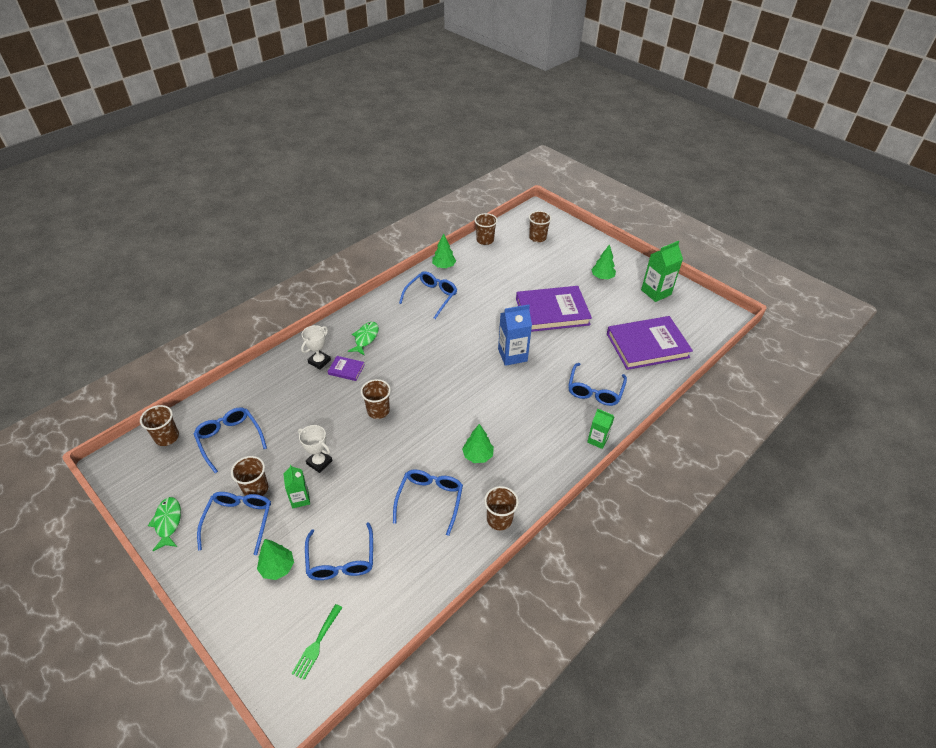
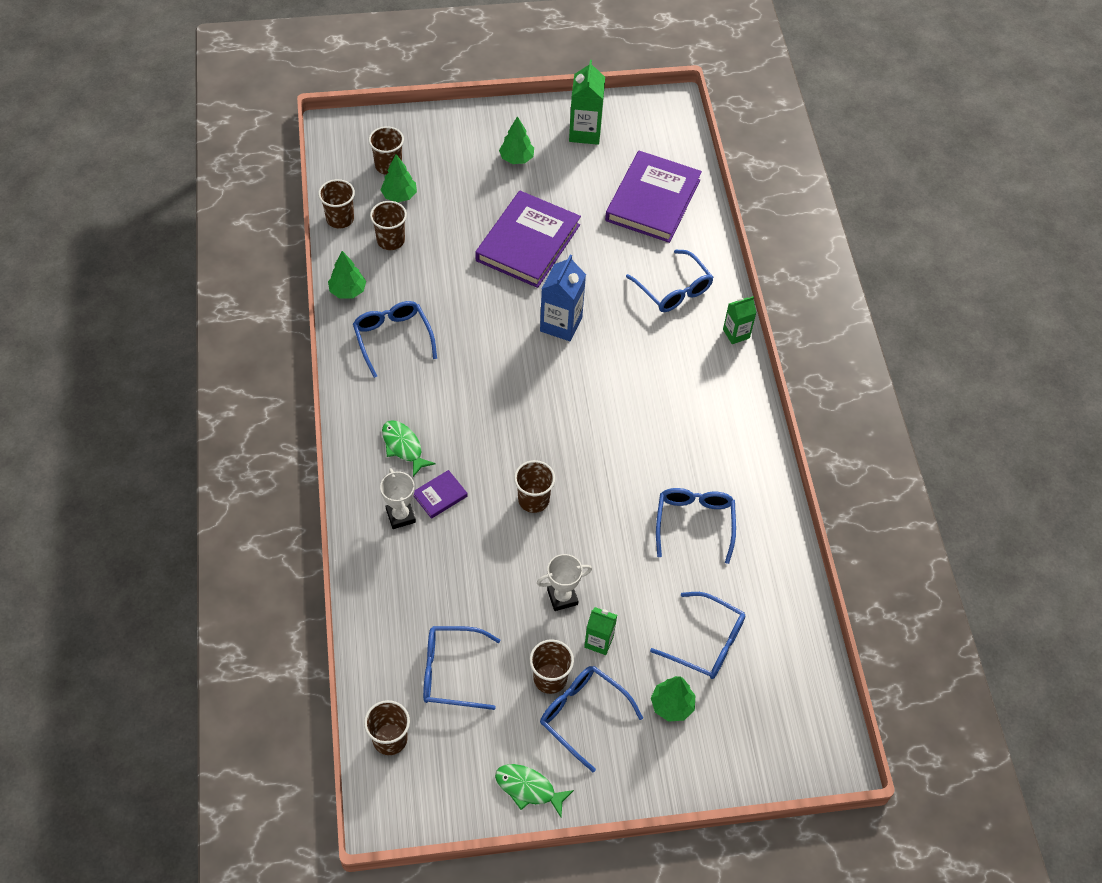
camera: 55 degrees left, 10 degrees up
(317, 644) = (784, 712): green fork -> none
(430, 500) = (694, 523): blue glasses -> blue glasses turned 45 degrees clockwise
(478, 455) = (672, 446): green tree -> green tree (399, 195)
(499, 519) = (763, 479): brown cup -> brown cup (390, 240)

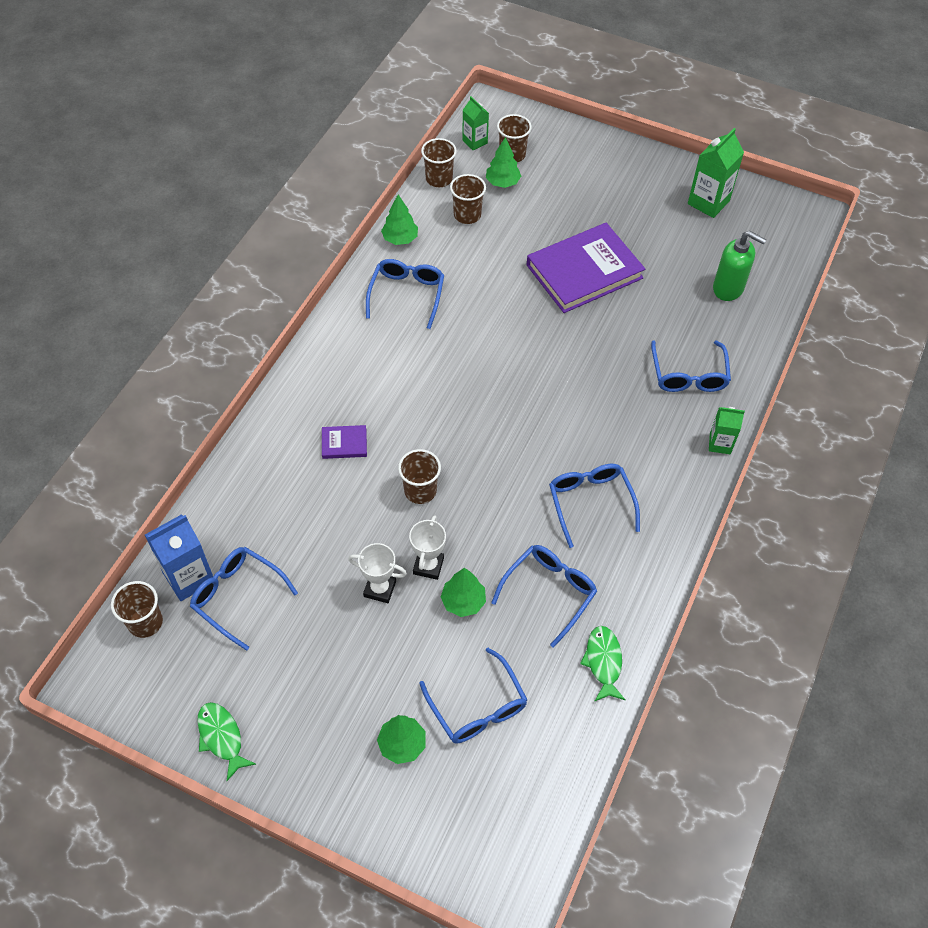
camera: 35 degrees right, 0 degrees up
(401, 516) = (299, 442): white trophy -> white trophy (428, 566)
(403, 447) = (346, 387): green fish -> green fish (603, 662)
(516, 158) = (628, 197): green tree -> green tree (463, 601)
(550, 678) = (314, 653): brown cup -> none
(561, 324) = (560, 354): blue carton -> blue carton (189, 577)
(582, 715) = (317, 703): blue glasses -> blue glasses (590, 502)
(599, 641) = (381, 646): green carton -> green carton (475, 142)
(653, 200) = (728, 288): purple book -> green soap dispenser

